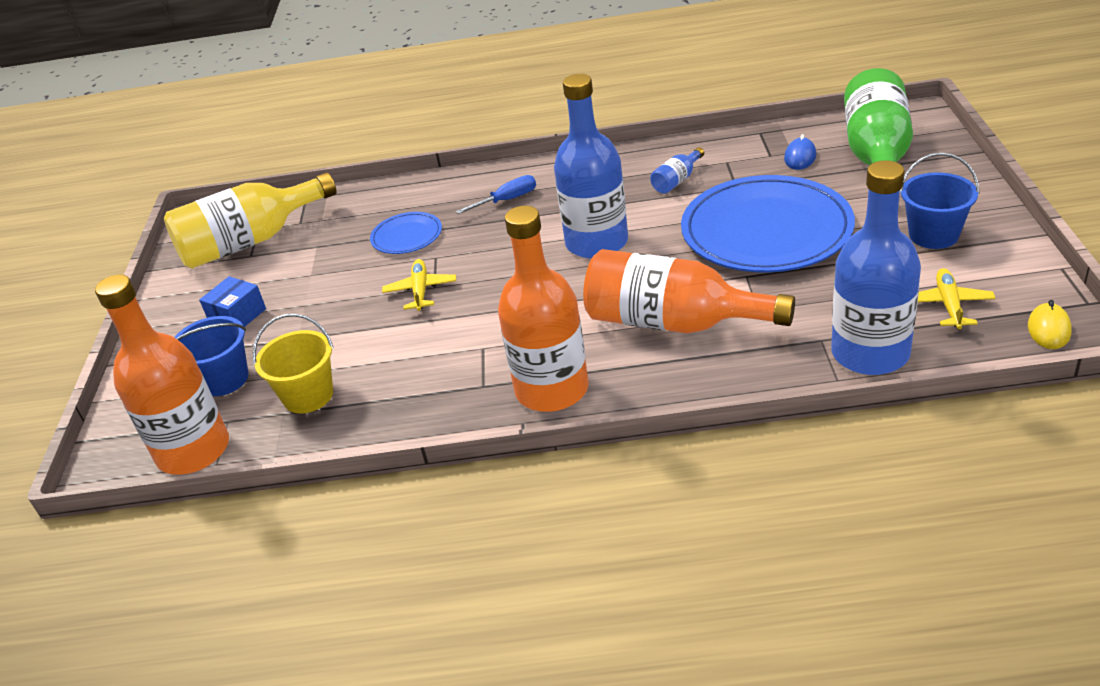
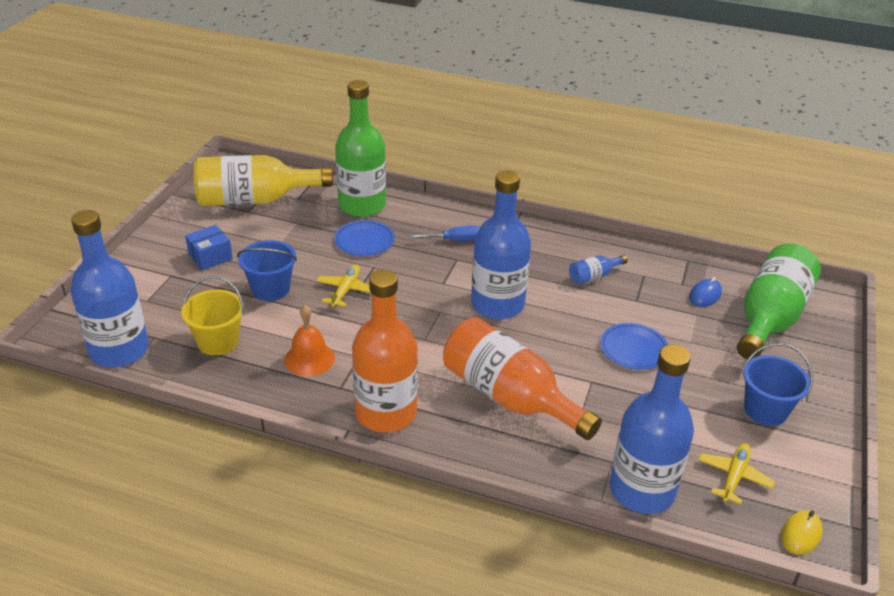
camera: 15 degrees right, 0 degrees up
(193, 451) = (119, 350): orange bottle -> blue bottle
(224, 379) = (171, 303): blue bucket -> blue bucket (271, 289)
(379, 204) = (362, 205): none -> green bottle
(428, 372) = (309, 359): none -> orange bell
(766, 230) = (633, 349): blue plate -> blue plate, size x0.46

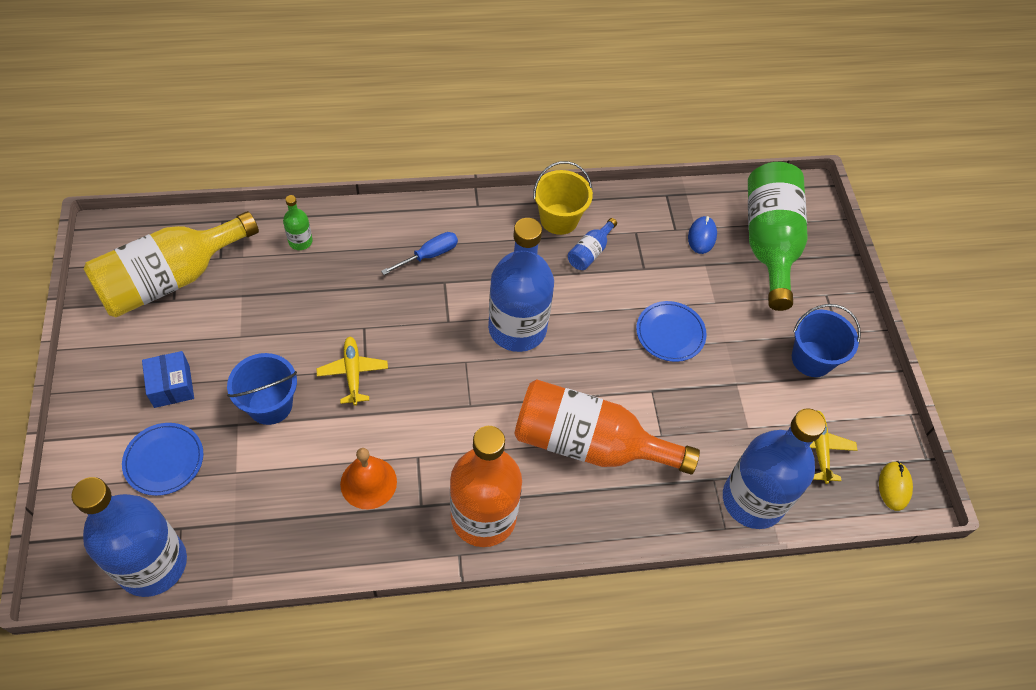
camera: 30 degrees left, 20 degrees up
(210, 257) = (172, 386): blue box -> blue box turned 45 degrees counterclockwise
(218, 341) = (256, 502): yellow bucket -> yellow bucket (559, 219)
(362, 205) = (300, 241): green bottle -> green bottle, size x0.42
(364, 241) = (333, 293): blue plate -> blue plate (164, 460)

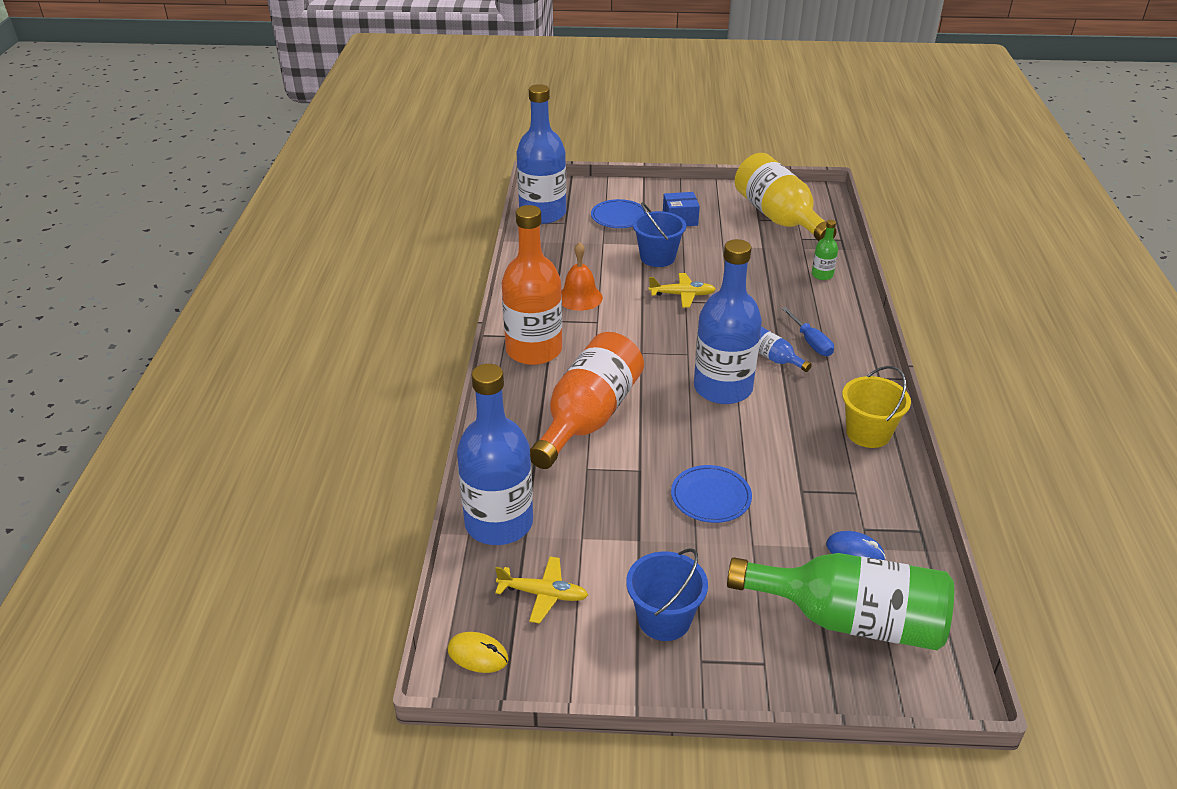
camera: 105 degrees right, 20 degrees down
(590, 252) = (822, 451): blue bottle -> blue bottle (774, 358)

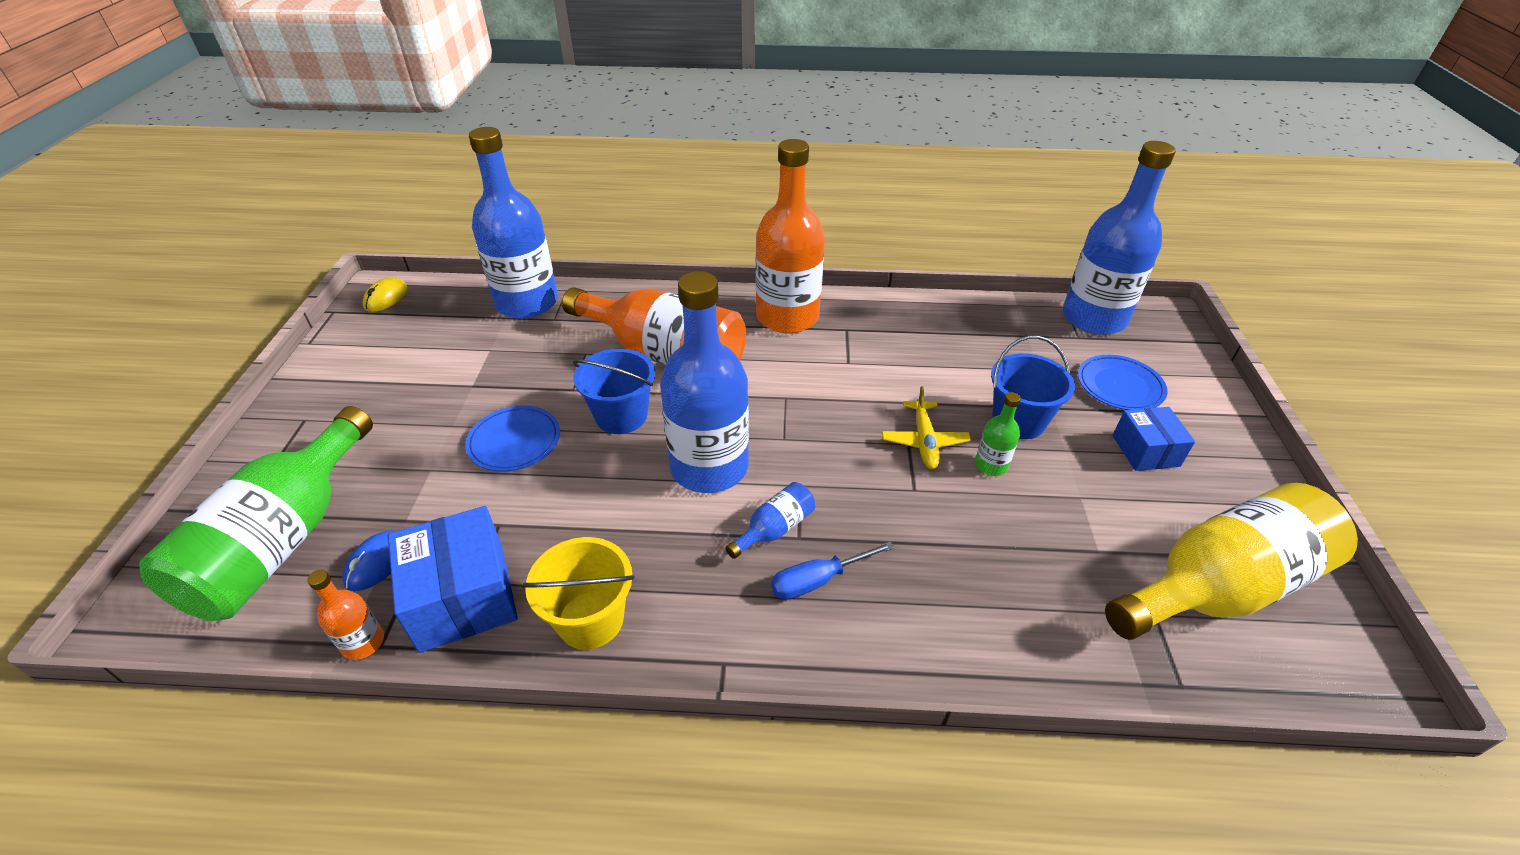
camera: 90 degrees right, 5 degrees up
(543, 594) = (431, 328): yellow plane -> none
(580, 297) = (899, 349): orange bell -> none
(664, 619) = (364, 398): blue bucket -> blue bucket (621, 416)
(822, 275) = (1030, 629): green bottle -> green bottle (991, 465)
(870, 497) = (463, 597): none -> blue box
(921, 540) = (363, 642): none -> orange bottle

